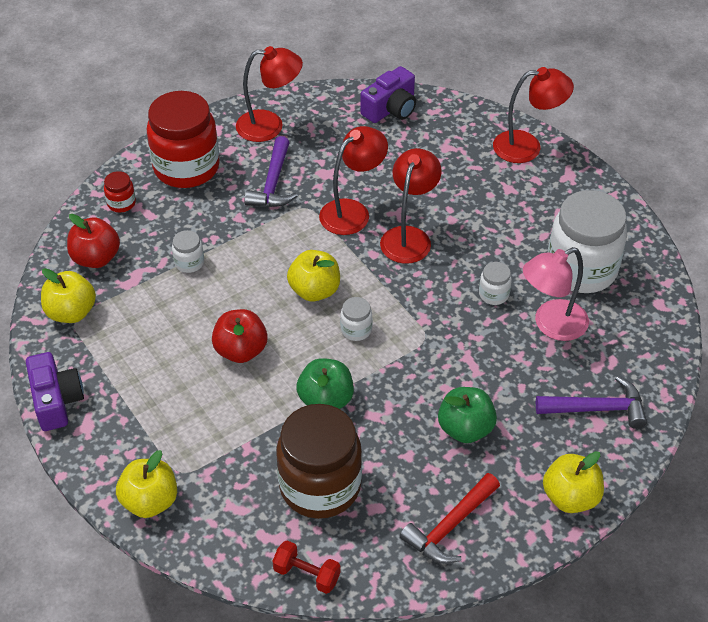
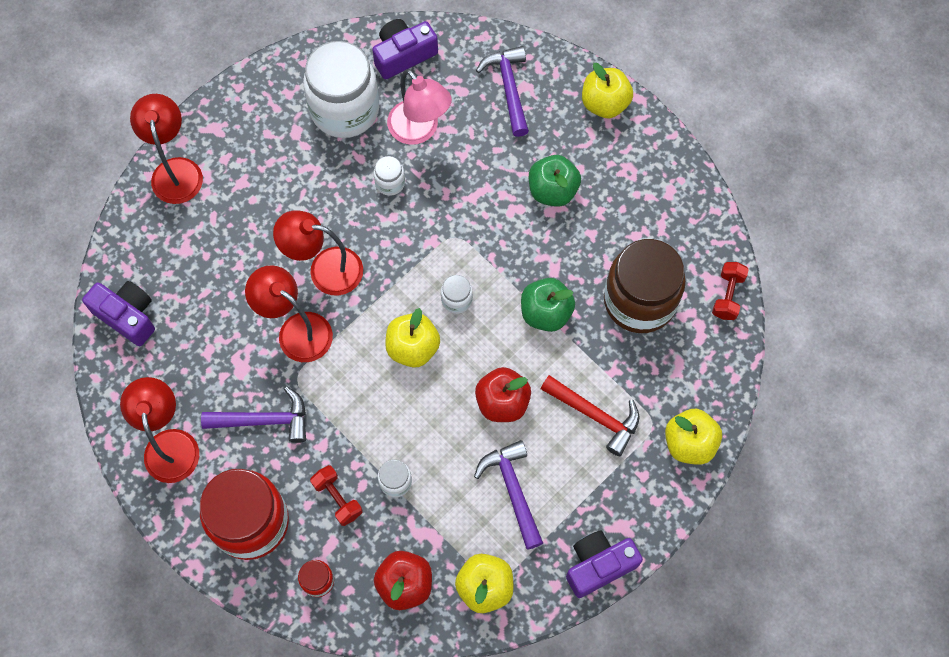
camera: 100 degrees left, 20 degrees up
(152, 345) = (512, 490): none -> purple hammer
(187, 223) = (337, 498): none -> red dumbbell
(450, 527) = (655, 191): red hammer -> red hammer (595, 415)
(644, 323) = (403, 55): none -> purple camera

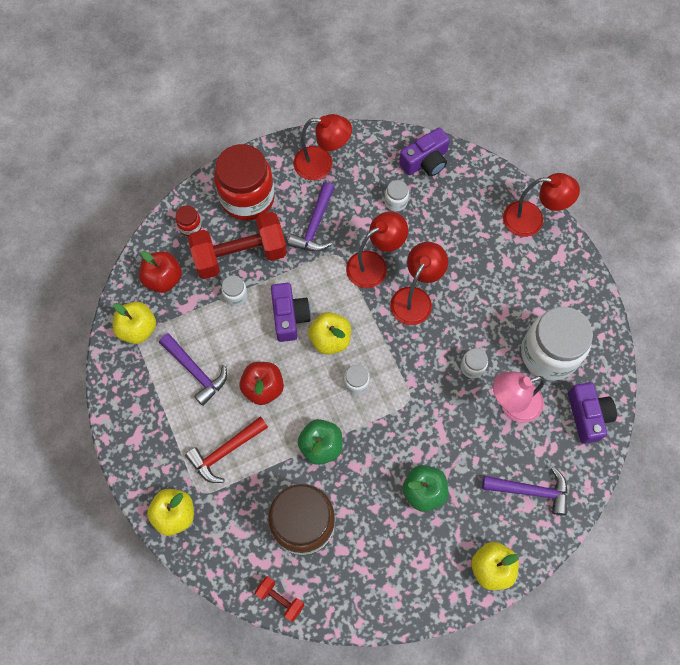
camera: 110 degrees right, 0 degrees up
(198, 333) = (395, 202): none -> white jar
(337, 498) = (240, 255): red dumbbell -> red dumbbell, size x2.16
(512, 490) = (196, 371): purple hammer -> purple hammer turned 45 degrees clockwise
(599, 565) = (116, 411): purple camera -> purple camera (289, 316)

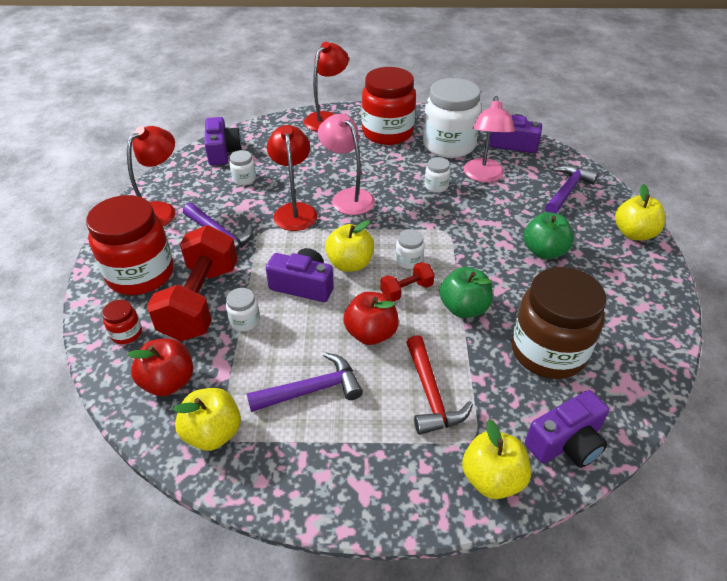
camera: 65 degrees left, 25 degrees down
(223, 556) = (566, 442): none -> purple camera
(280, 599) = (635, 402): red dumbbell -> red dumbbell (406, 290)
(415, 298) = (347, 197): red lamp -> pink lamp
(538, 287) = (387, 133): none -> red jar

